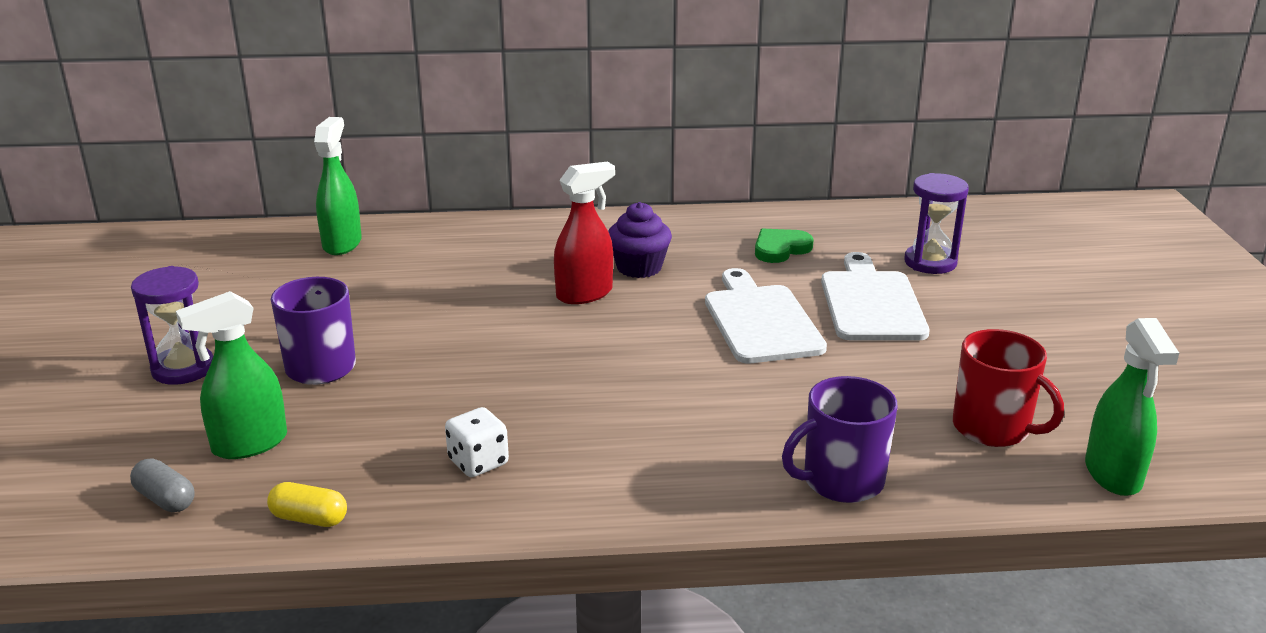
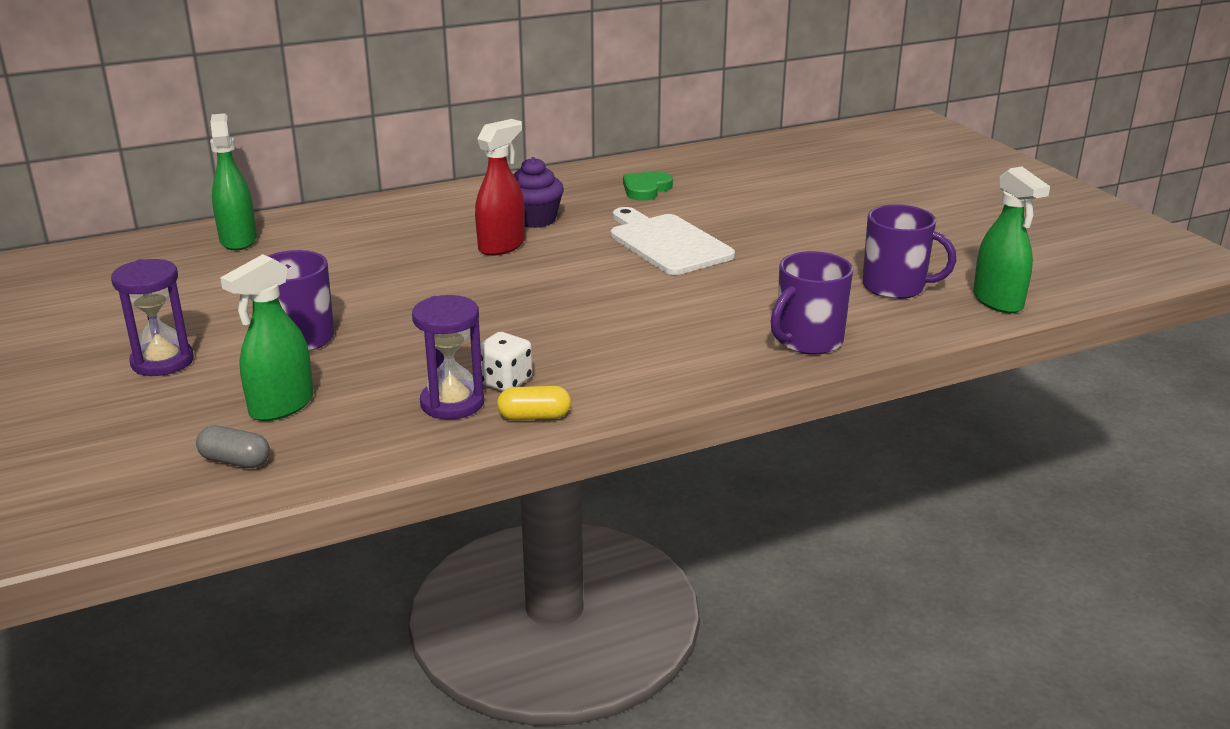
camera: 20 degrees left, 0 degrees up
(309, 518) = (386, 448): yellow capsule -> yellow capsule (534, 416)
(871, 303) = (747, 217): white cutting board -> none
(930, 262) = (773, 182): purple hourglass -> purple hourglass (452, 403)
(993, 428) = (896, 287): red mug -> purple mug

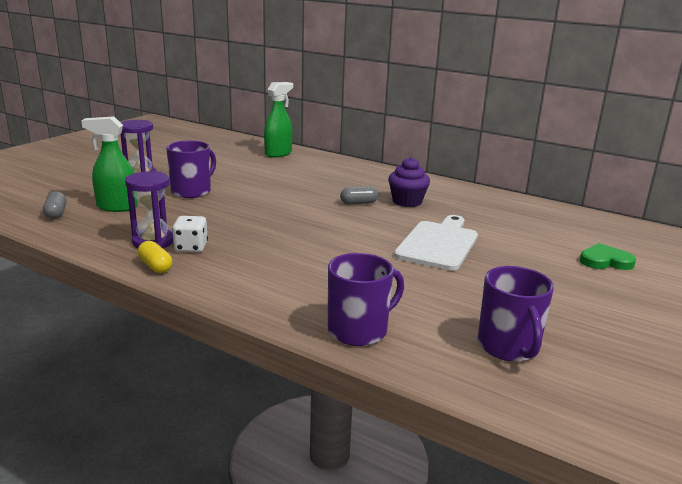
camera: 55 degrees right, 5 degrees down
(502, 246) = (358, 203): red spray bottle -> grey capsule
(646, 189) = (507, 218): green heart -> green heart (605, 261)
(807, 341) = (359, 330): purple mug -> purple mug turned 135 degrees clockwise
(998, 301) = (563, 410): green spray bottle -> none

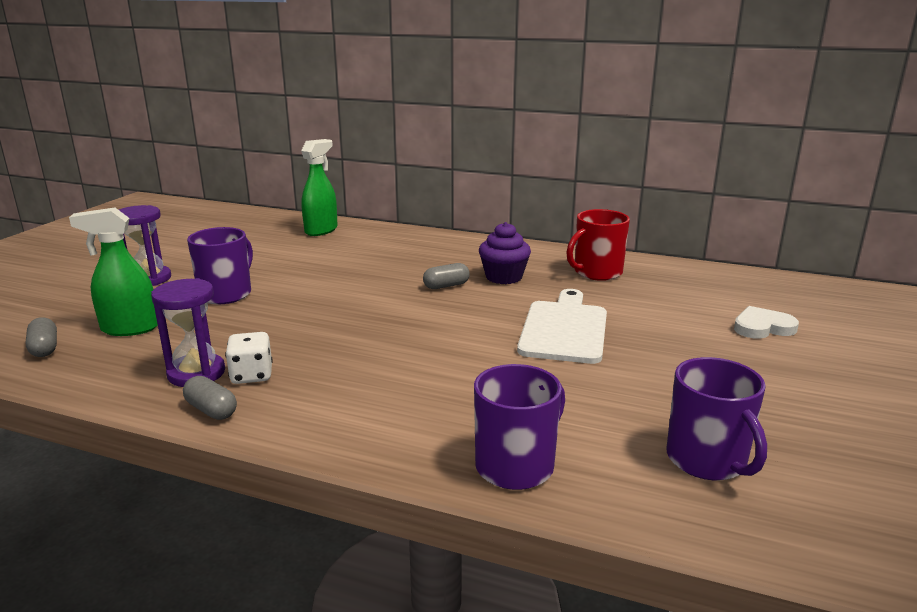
camera: 10 degrees left, 0 degrees up
(155, 266) = (211, 410): yellow capsule -> grey capsule
(484, 206) = (596, 272): none -> red mug
(605, 261) = (762, 327): green heart -> white heart

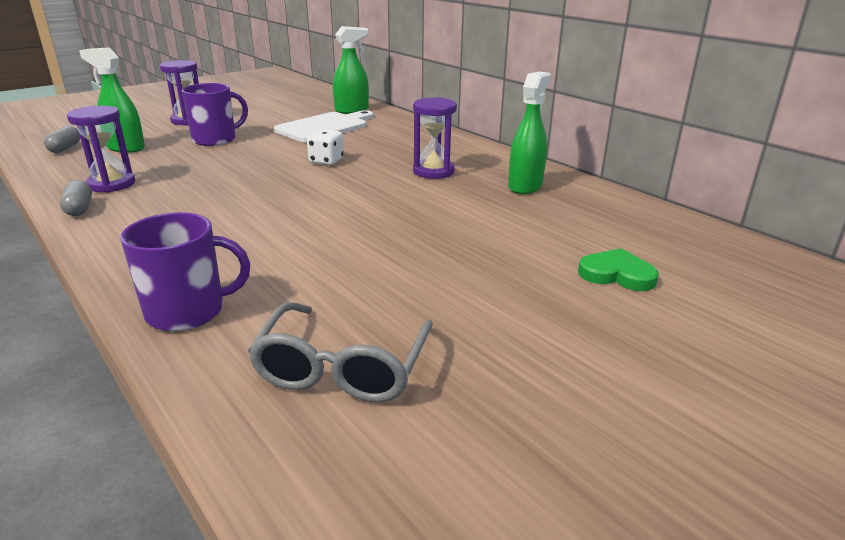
camera: 30 degrees right, 5 degrees up
(251, 375) = (138, 194): white dice -> white dice (326, 161)
(446, 286) = (374, 168): grey capsule -> none
(504, 277) = (433, 171): purple cupcake -> purple hourglass
(564, 329) = (412, 223): white cutting board -> white cutting board (325, 127)
(596, 272) = (525, 186): red mug -> green spray bottle
(707, 460) = (342, 368): purple mug -> grey glasses
(762, 327) = (617, 274): white heart -> green heart

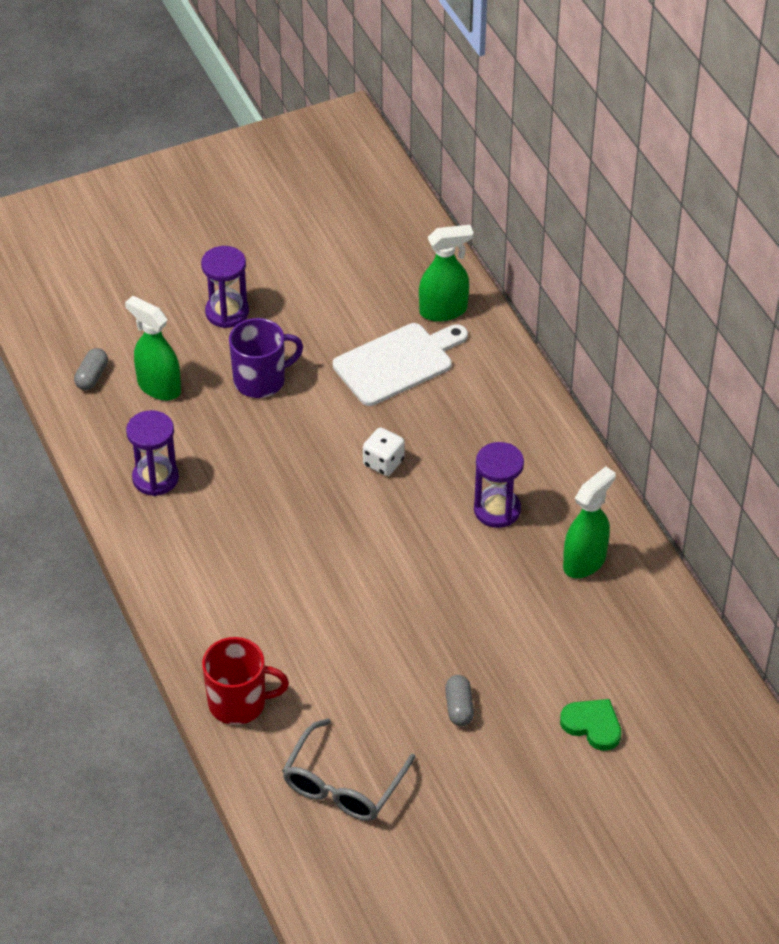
camera: 15 degrees right, 20 degrees up
(79, 209) = (133, 525): grey capsule -> grey capsule (459, 707)
(188, 311) = (239, 702): purple mug -> red mug

